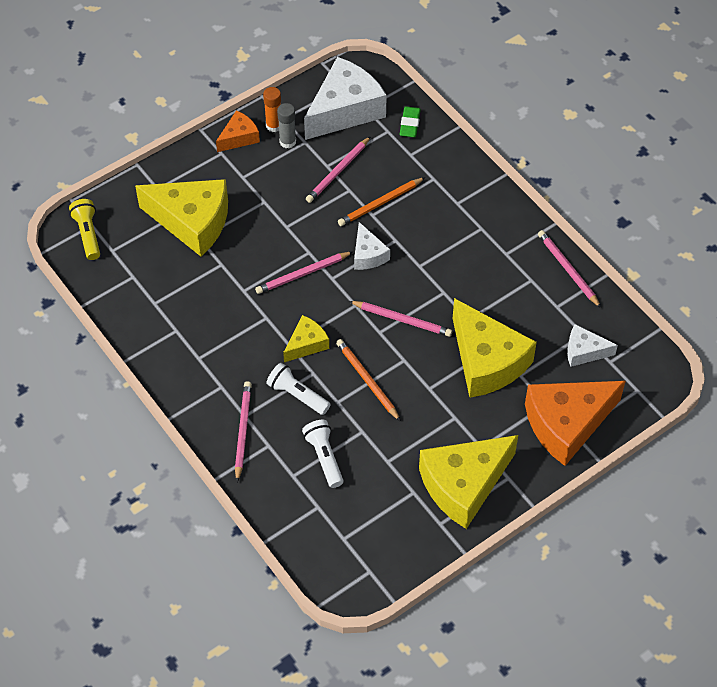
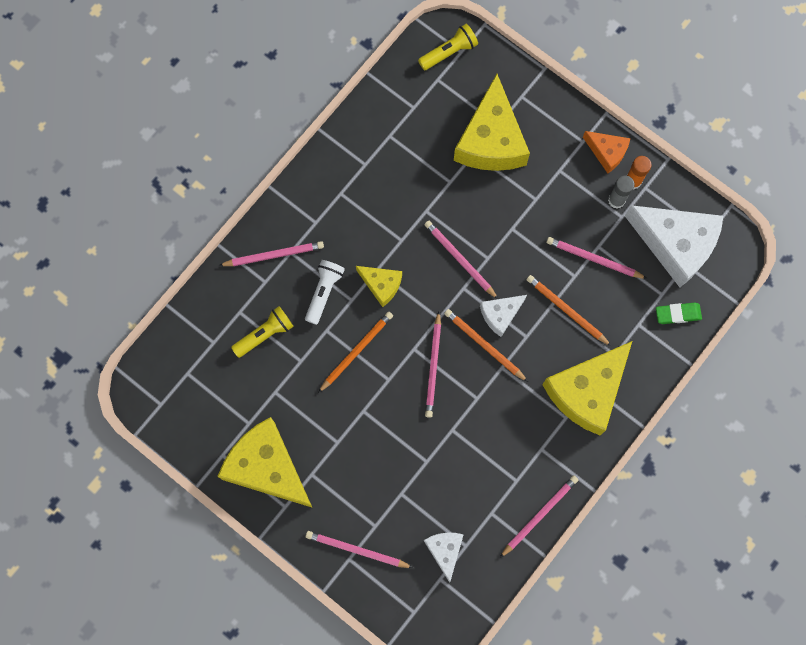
camera: 75 degrees right, 20 degrees up
(324, 457) = (265, 334): white flashlight -> yellow flashlight
(394, 274) = (484, 345): none -> orange pencil
(486, 361) = (408, 458): yellow cheese -> yellow cheese (587, 391)
(567, 424) = (357, 550): orange cheese -> pink pencil

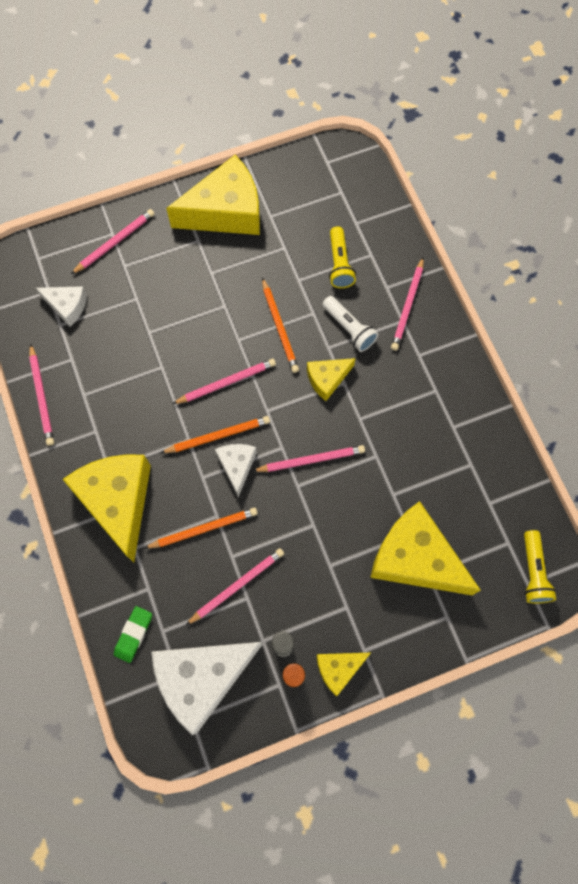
camera: 120 degrees right, 5 degrees down
(433, 366) = (226, 382): pink pencil -> pink pencil turned 120 degrees clockwise
(607, 152) = (338, 669): orange cheese -> yellow cheese

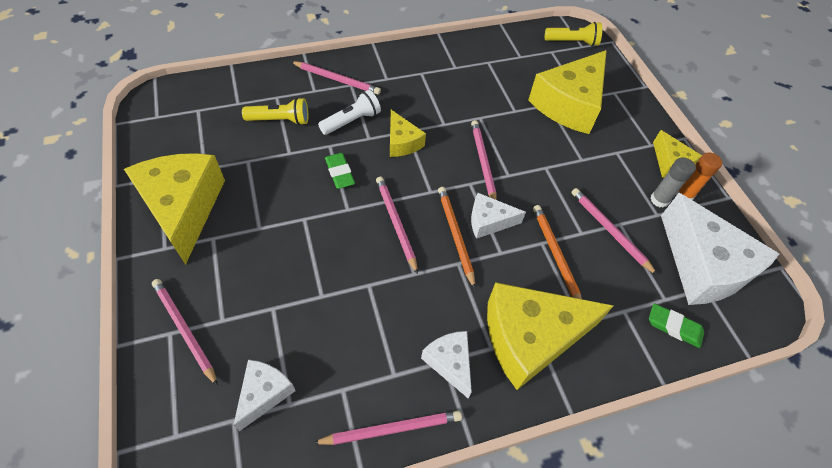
camera: 90 degrees left, 15 degrees down
(94, 436) = (450, 363): none -> white cheese
(280, 327) = (340, 173): orange pencil -> green eraser

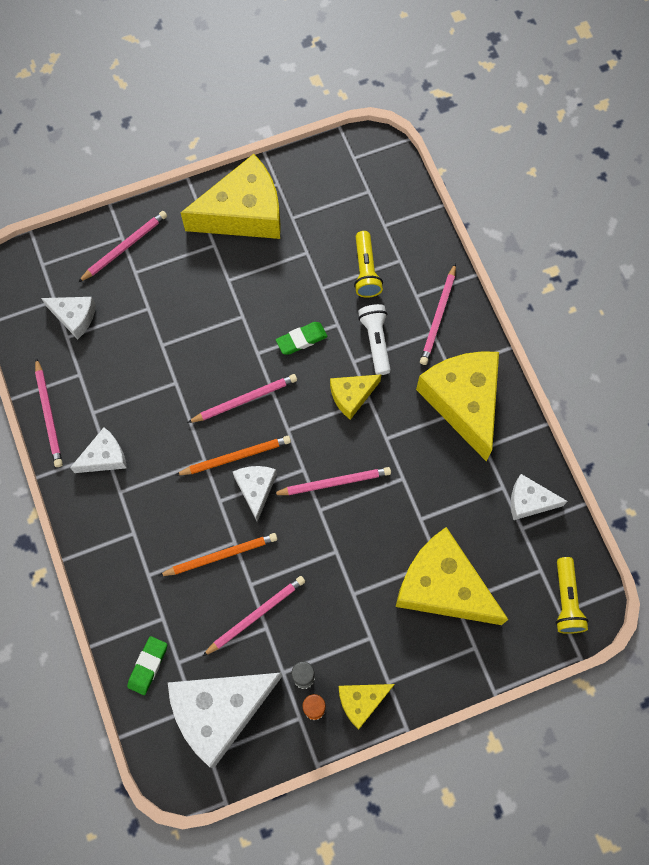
camera: 90 degrees right, 15 degrees up
(352, 121) = (375, 341): white flashlight -> white flashlight turned 150 degrees counterclockwise
(499, 50) = (529, 501): none -> white cheese
(530, 338) = (130, 527): yellow cheese -> yellow cheese (463, 402)

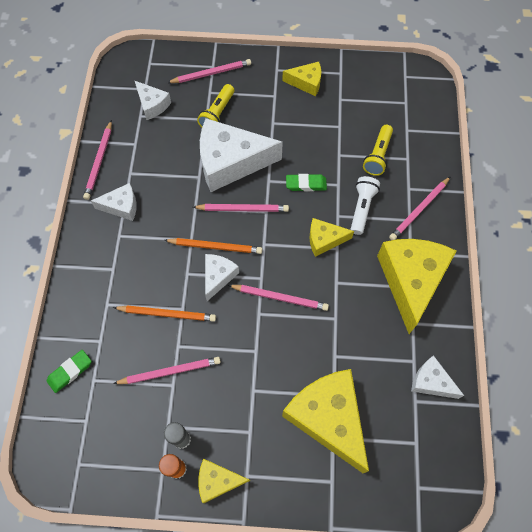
camera: 25 degrees right, 5 degrees down
(220, 711) = (104, 433): white cheese -> white cheese (230, 162)
(243, 213) = (306, 83): yellow cheese -> yellow cheese, size x0.51
(566, 600) = (428, 479): yellow flashlight -> yellow flashlight (217, 114)

